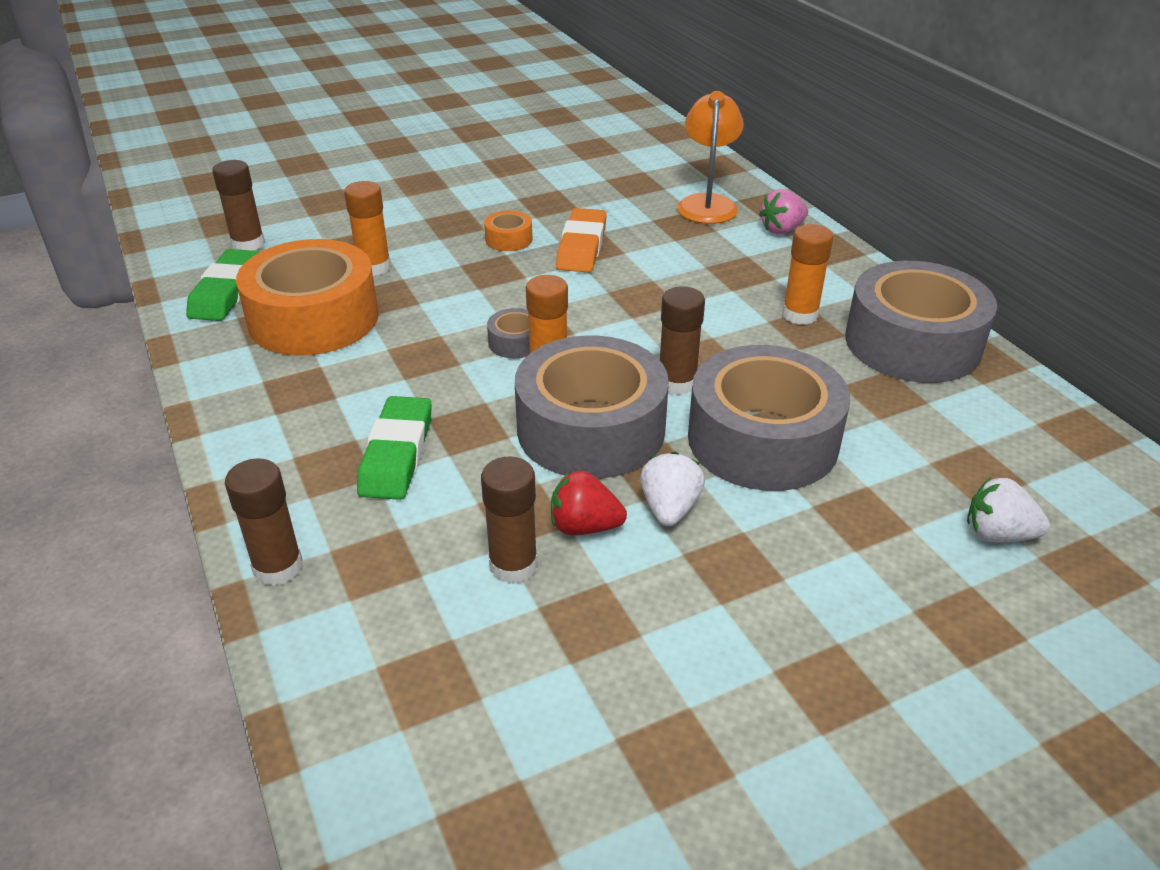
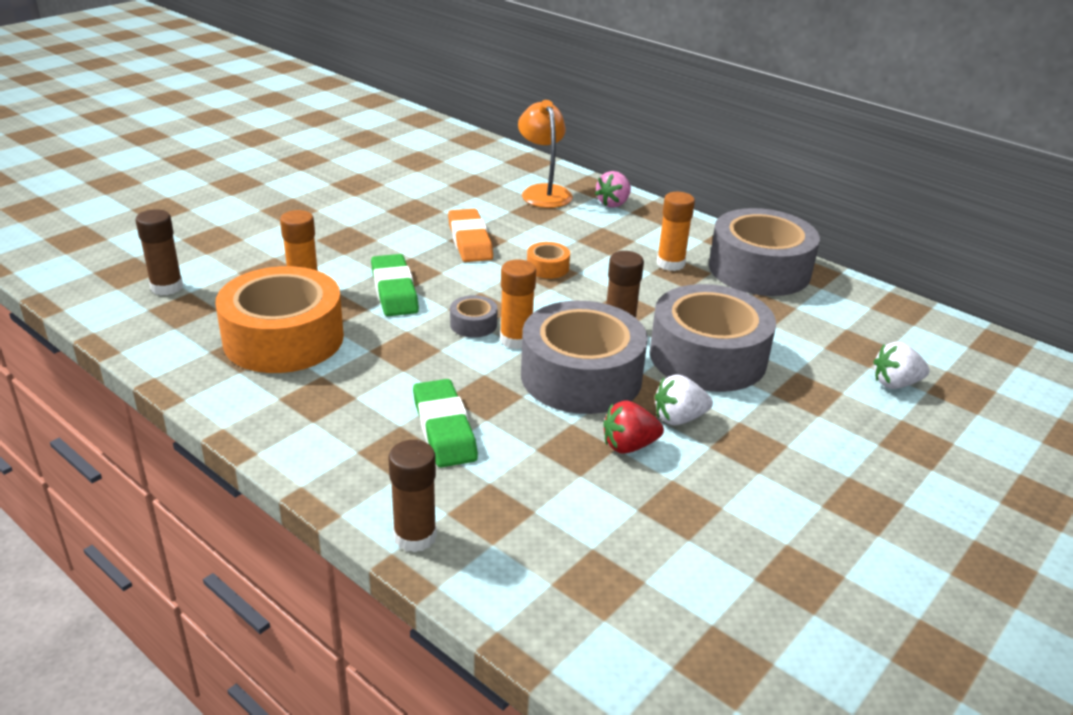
camera: 25 degrees left, 5 degrees down
(226, 291) = (181, 331): green eraser -> green eraser (394, 291)
(509, 239) = (405, 245): orange tape -> orange tape (547, 267)
(513, 565) = (598, 485): brown glue stick -> none
(669, 508) = (679, 418): white strawberry -> white strawberry turned 90 degrees counterclockwise

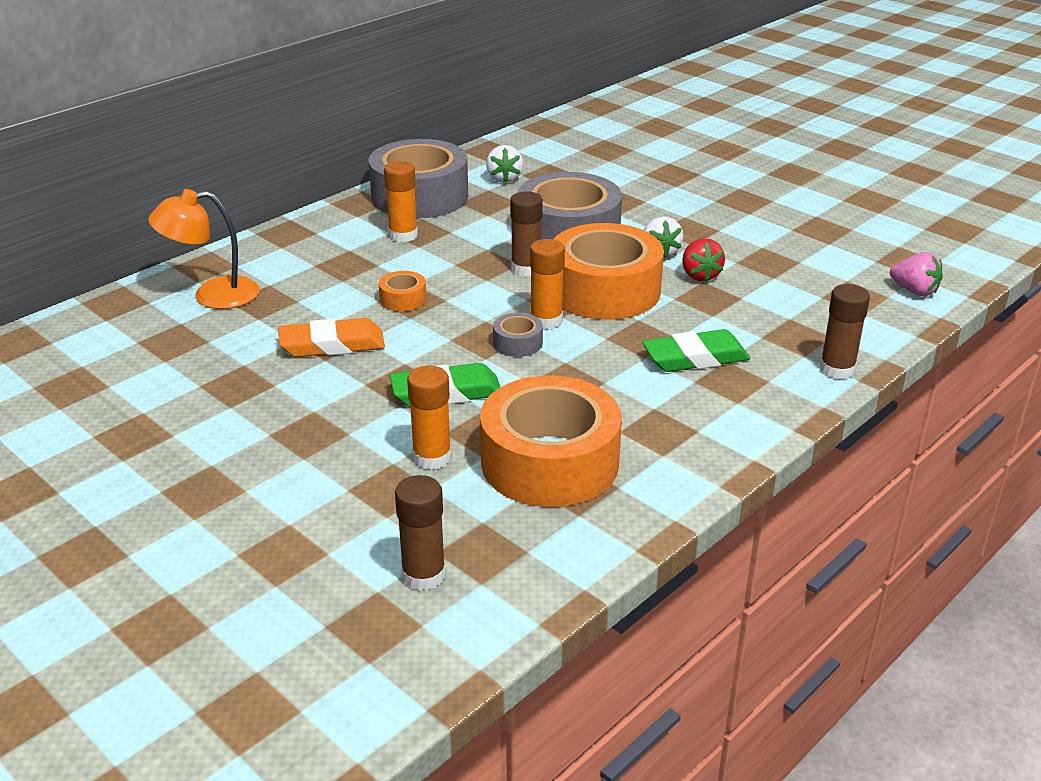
camera: 85 degrees left, 0 degrees up
(581, 376) = (604, 290): grey tape -> orange tape
(613, 203) = (258, 255): pink strawberry -> pink strawberry (914, 291)
(895, 383) = (600, 169): white strawberry -> white strawberry (504, 178)

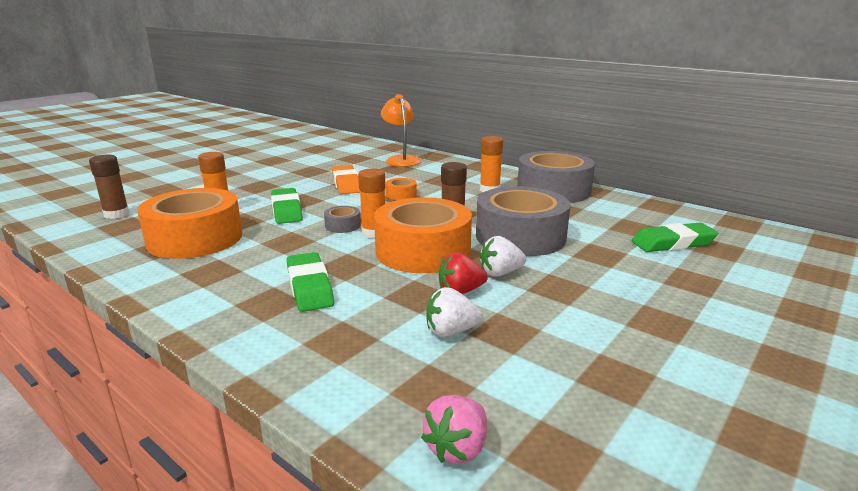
camera: 85 degrees right, 10 degrees down
(504, 178) = (608, 212): white strawberry -> white strawberry (451, 331)
(593, 165) = (673, 243): none -> green eraser
(837, 369) = (270, 361): brown glue stick -> none

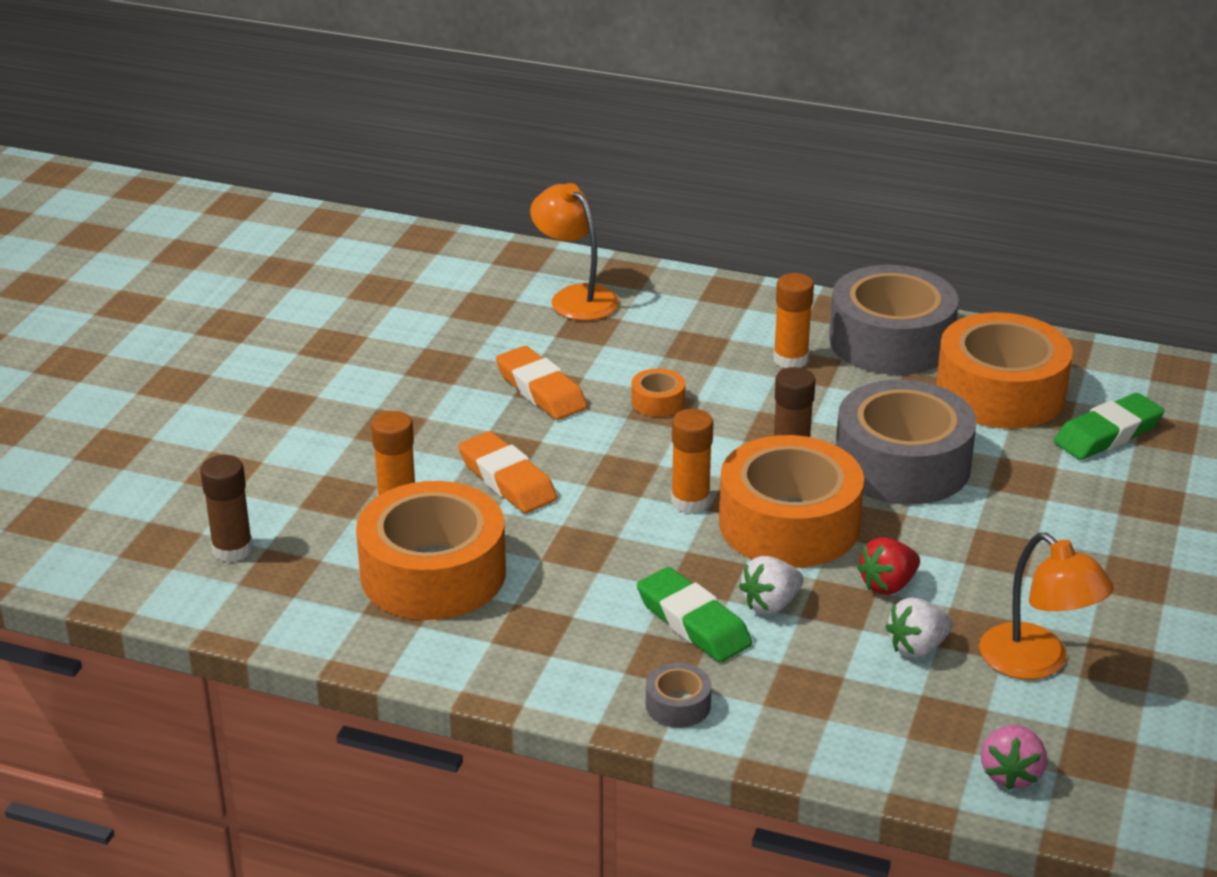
camera: 20 degrees left, 10 degrees up
(286, 210) = (507, 480): green eraser -> orange eraser
(343, 225) = (630, 496): grey tape -> grey tape (678, 705)
(500, 273) = (917, 542): white strawberry -> white strawberry (771, 604)
(542, 362) = (1036, 663): none -> orange lamp
(607, 216) = (1000, 392): none -> orange tape

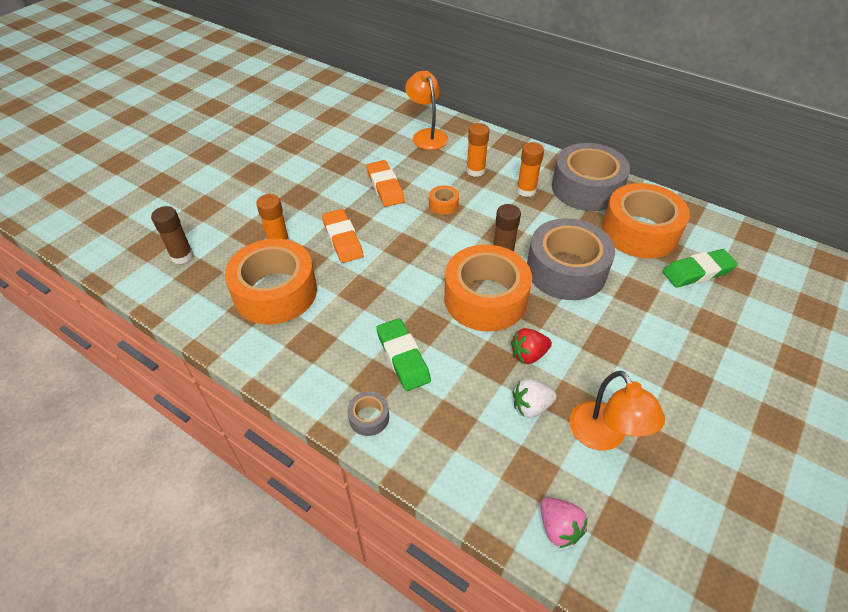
camera: 15 degrees right, 15 degrees up
(690, 501) = (435, 272): orange glue stick -> orange glue stick (475, 171)
(771, 604) = (453, 354): white strawberry -> none
(1011, 774) = (558, 528): pink strawberry -> pink strawberry turned 60 degrees counterclockwise

